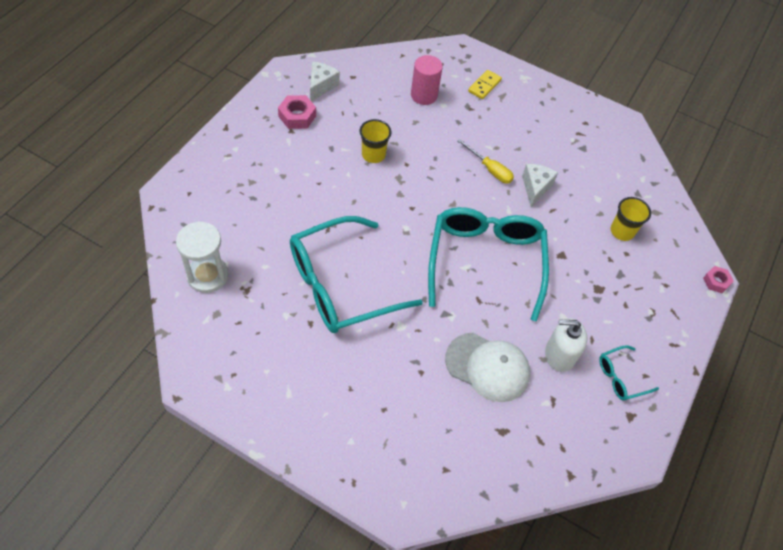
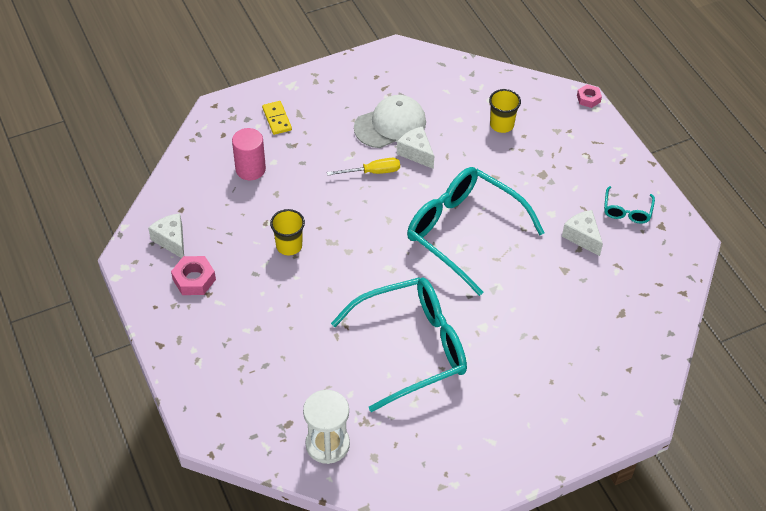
camera: 50 degrees left, 5 degrees down
(341, 285) = (412, 347): turquoise glasses -> turquoise glasses turned 120 degrees counterclockwise
(487, 367) = (561, 290): white cap -> white cap (390, 125)
(559, 355) = (582, 237): white soap dispenser -> white cheese

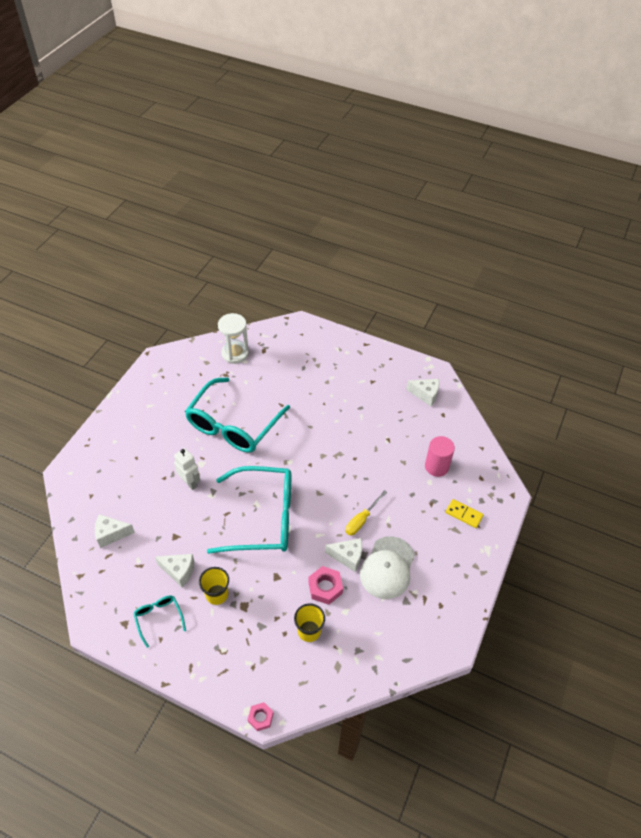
camera: 140 degrees right, 0 degrees up
(194, 279) = (388, 383): pink nut -> pink nut (325, 587)
(289, 246) = (359, 435): yellow cup -> yellow cup (217, 594)
(511, 313) = (190, 482): none -> white robot
(629, 313) = (111, 534): none -> white cheese

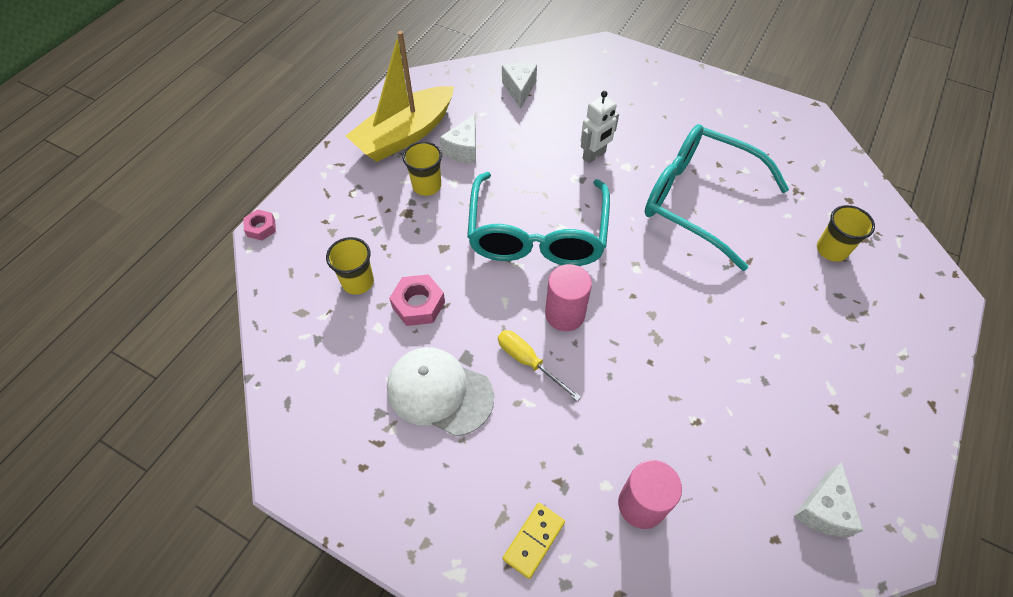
camera: 95 degrees right, 5 degrees up
(159, 618) = (405, 135): turquoise glasses -> yellow boat
(235, 353) = (844, 202): white hourglass -> none
(272, 365) = (831, 250): none -> yellow cup
(326, 501) = (565, 314): none -> pink cylinder
(347, 557) = (464, 337): white cheese -> none

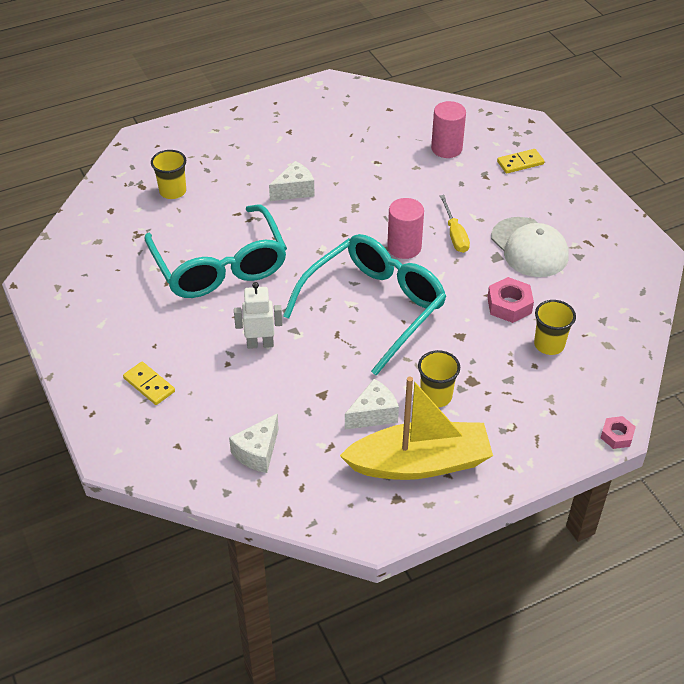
camera: 145 degrees left, 10 degrees down
(634, 91) = (149, 385): none -> yellow domino
(822, 509) = (351, 106): white cheese -> white cheese (294, 190)

